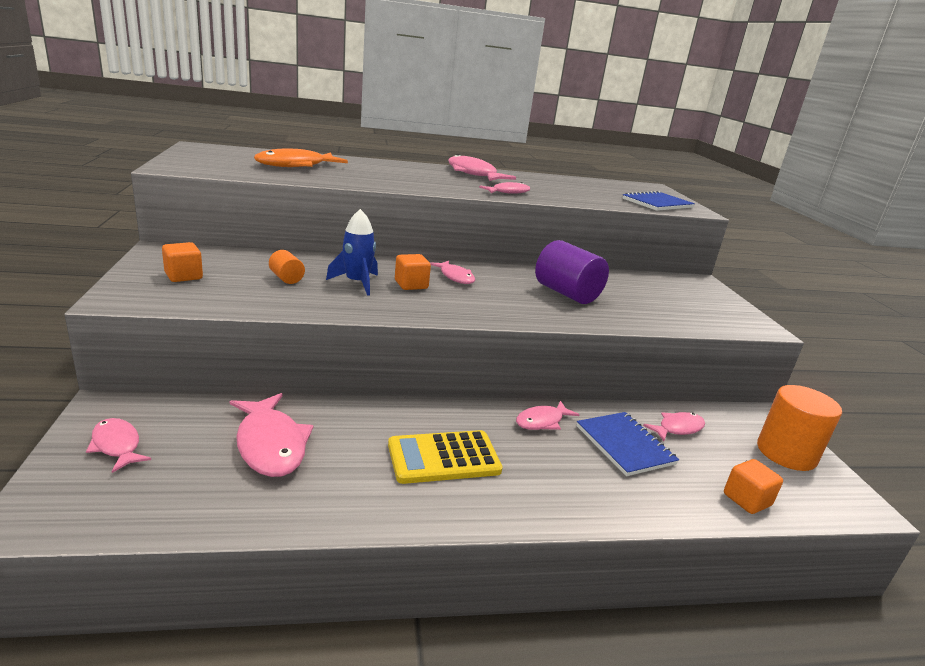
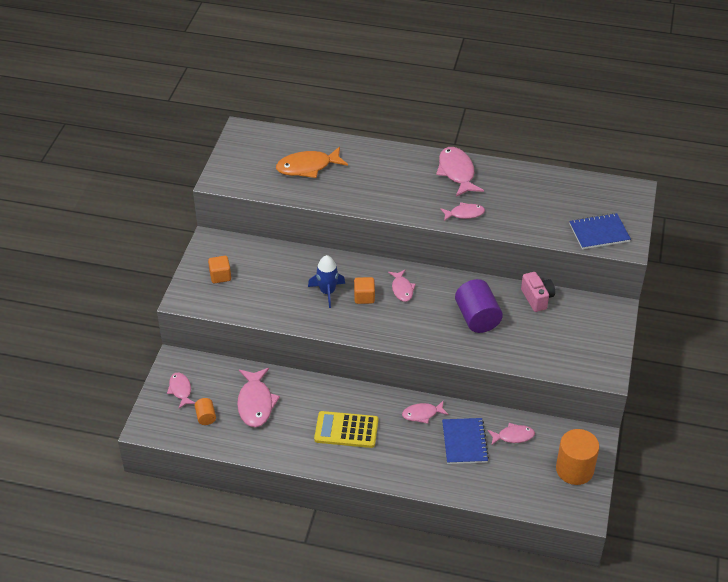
camera: 25 degrees right, 20 degrees up
(286, 278) = (282, 283): orange cylinder -> orange cylinder (206, 417)
(615, 277) = (537, 298): none -> pink camera
(746, 500) = (511, 494): orange cube -> none

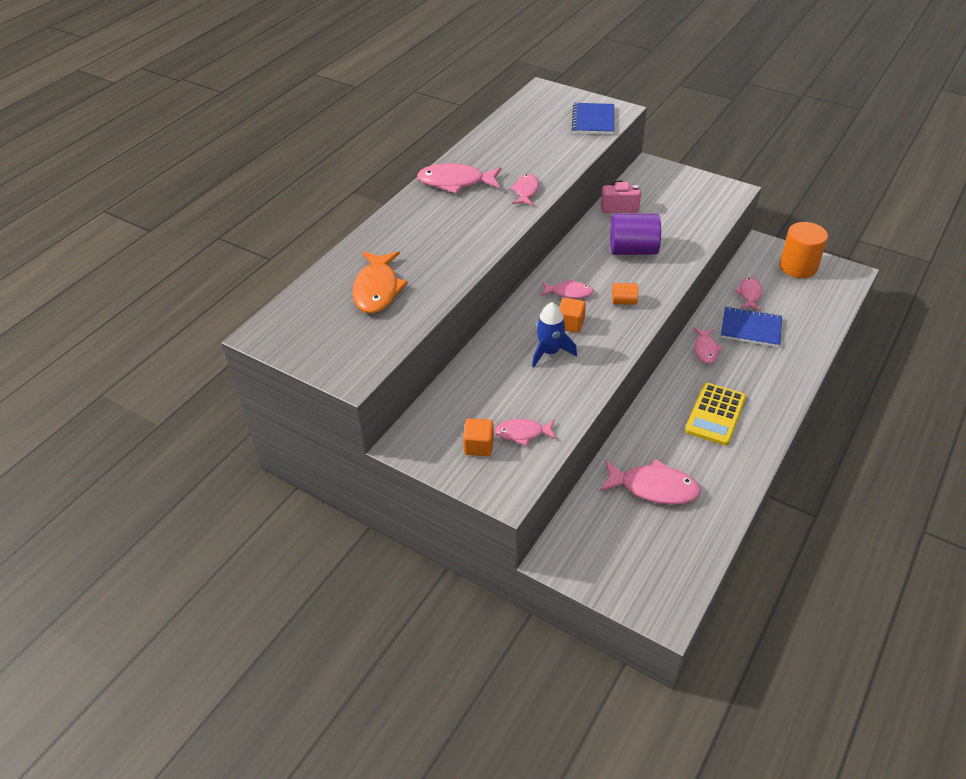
camera: 70 degrees left, 0 degrees up
(180, 390) = (610, 563): pink fish -> pink fish (522, 433)
(206, 417) = (664, 543): orange cylinder -> orange cylinder (624, 301)

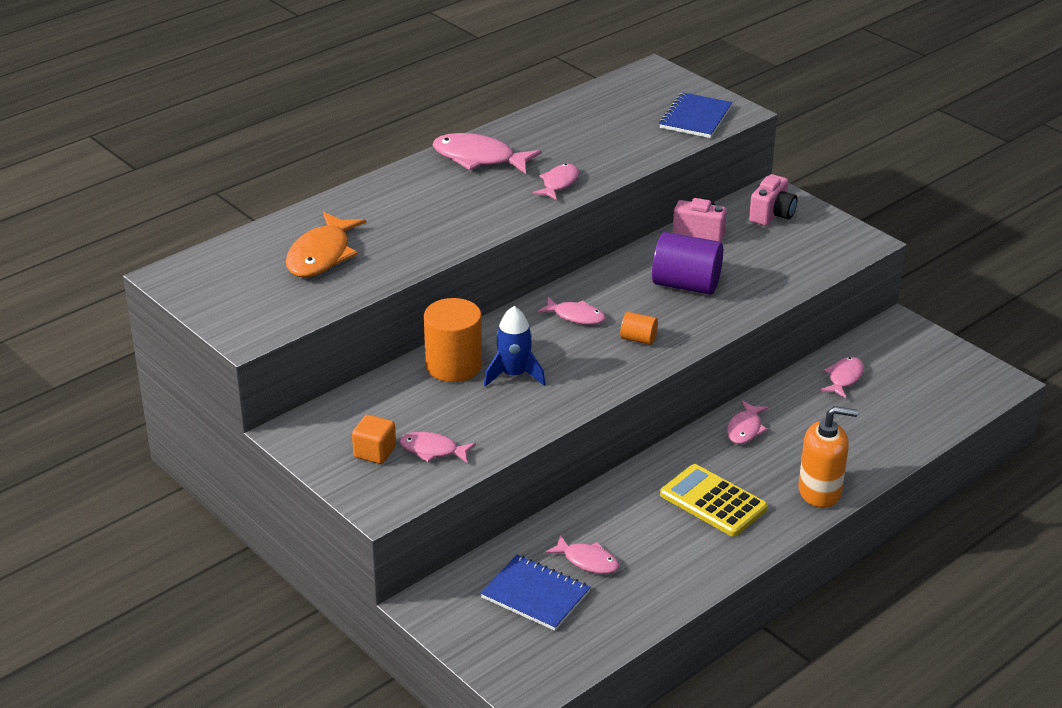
camera: 15 degrees right, 10 degrees down
(570, 324) = (557, 350): orange cube -> none
(654, 487) = (587, 561): pink fish -> pink fish, size x0.60
(660, 183) = (772, 215): none -> pink camera
(715, 414) = (713, 501): yellow calculator -> yellow calculator turned 90 degrees clockwise
(751, 328) = (820, 417): blue notebook -> blue notebook (535, 595)
(783, 388) = (820, 491): none -> orange soap dispenser
(798, 267) = (932, 359): orange cylinder -> orange cylinder (453, 366)

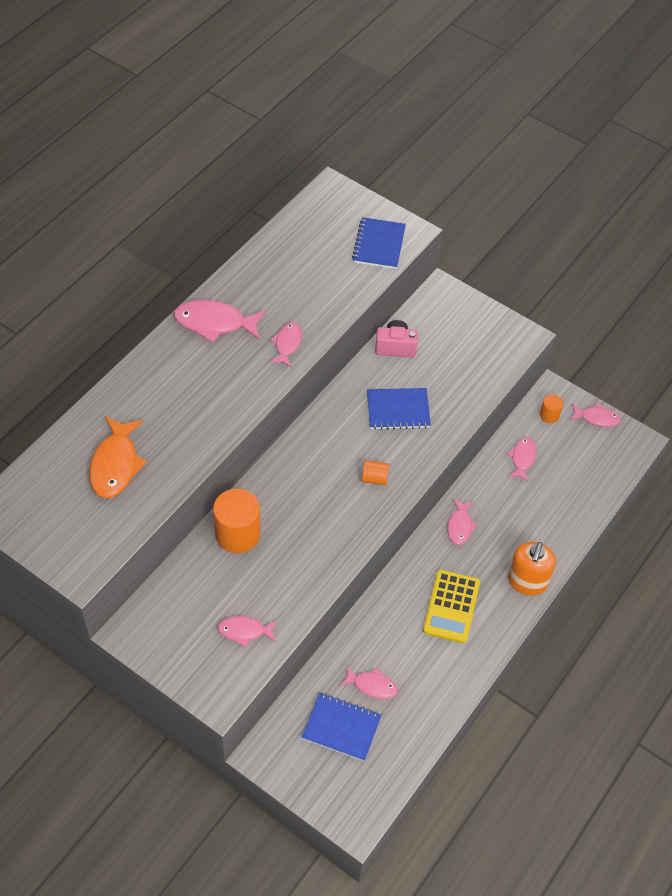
camera: 15 degrees left, 20 degrees up
(374, 452) = (200, 642): orange cube -> none
(514, 375) = (287, 536): blue rocket -> none
(576, 316) = (320, 461): pink fish -> pink fish (597, 418)
(686, 285) = (398, 410): purple cylinder -> blue notebook
(713, 501) = (451, 607): yellow calculator -> yellow calculator turned 105 degrees counterclockwise
(772, 215) = (447, 317): pink camera -> none
(820, 491) = (527, 581): orange soap dispenser -> orange soap dispenser turned 120 degrees clockwise
(889, 344) = (549, 415): none -> orange cylinder

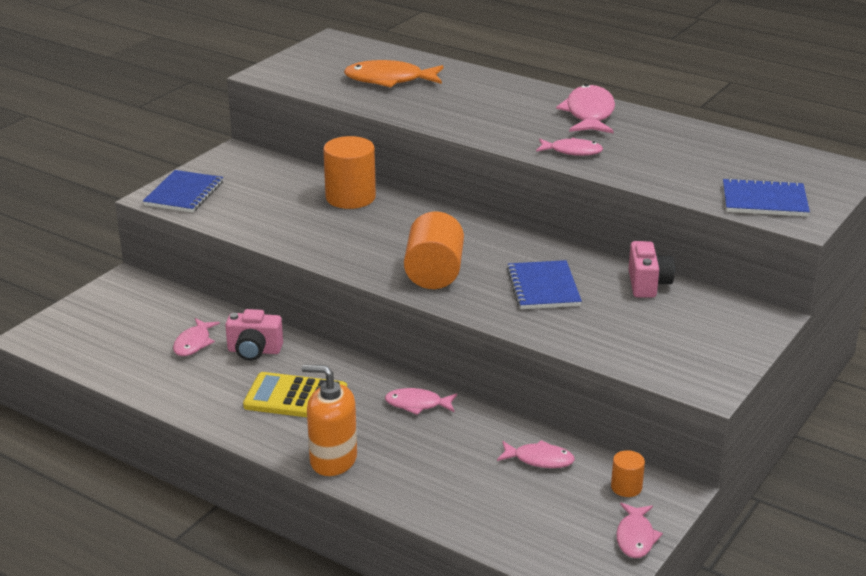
camera: 90 degrees right, 25 degrees down
(244, 631) = (231, 206): pink fish -> none
(341, 727) = (145, 325): blue notebook -> blue notebook (184, 194)
(374, 478) = (434, 273): orange cylinder -> orange cylinder, size x2.01
(385, 638) = (254, 351): none -> pink camera

